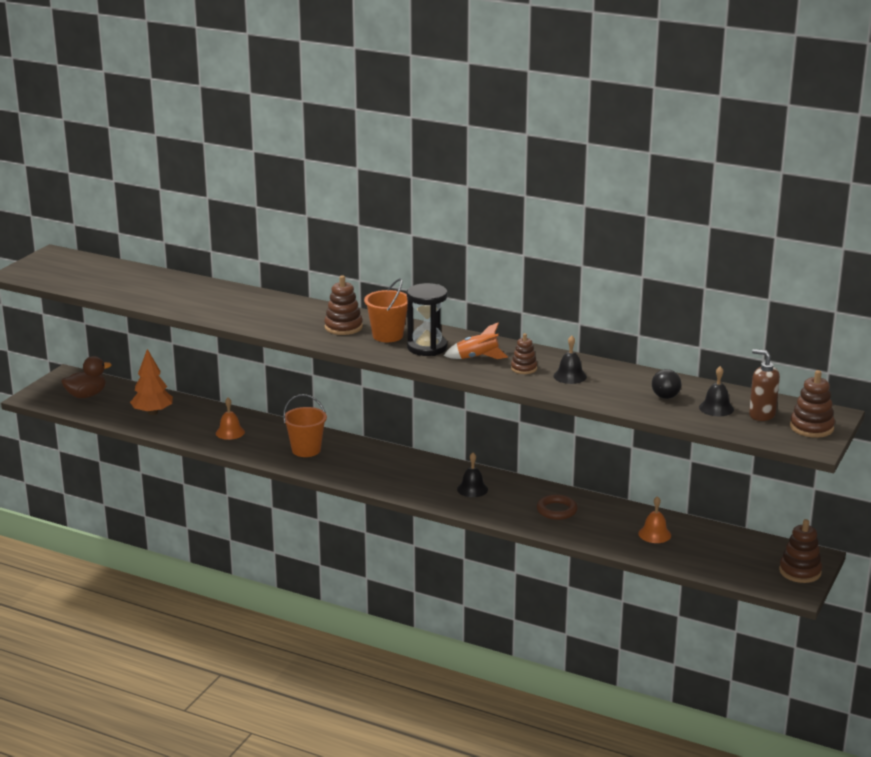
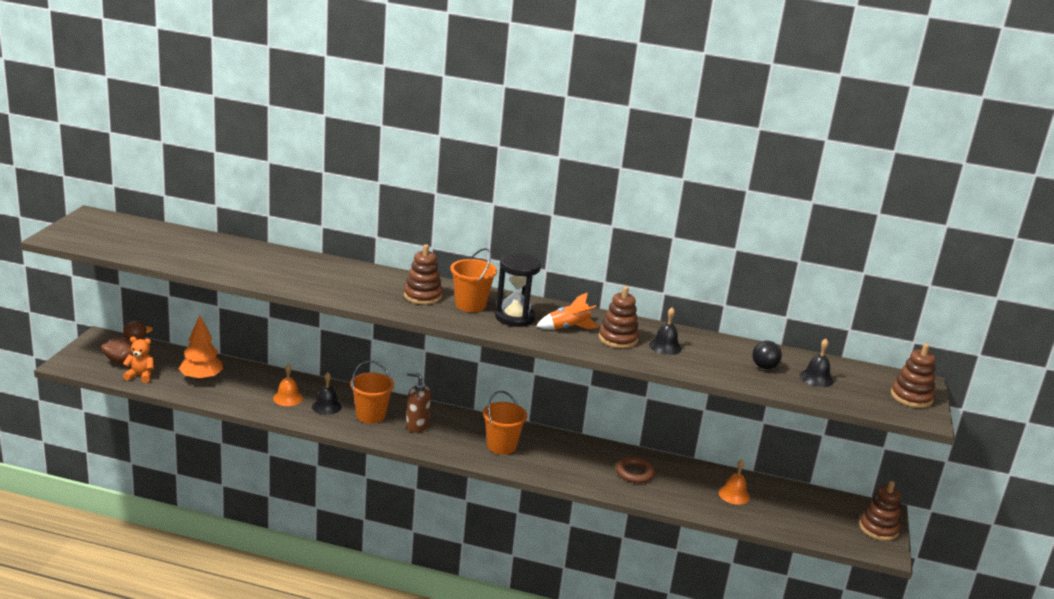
camera: 15 degrees left, 0 degrees up
(96, 409) = (140, 376): none -> orange teddy bear
(428, 481) = (501, 446): none -> orange bucket
(472, 489) = (547, 453): black bell -> black bell (326, 406)
(524, 368) = (618, 339): brown stacking toy -> brown stacking toy, size x1.53
(761, 415) = (860, 384): brown soap dispenser -> brown soap dispenser (417, 426)

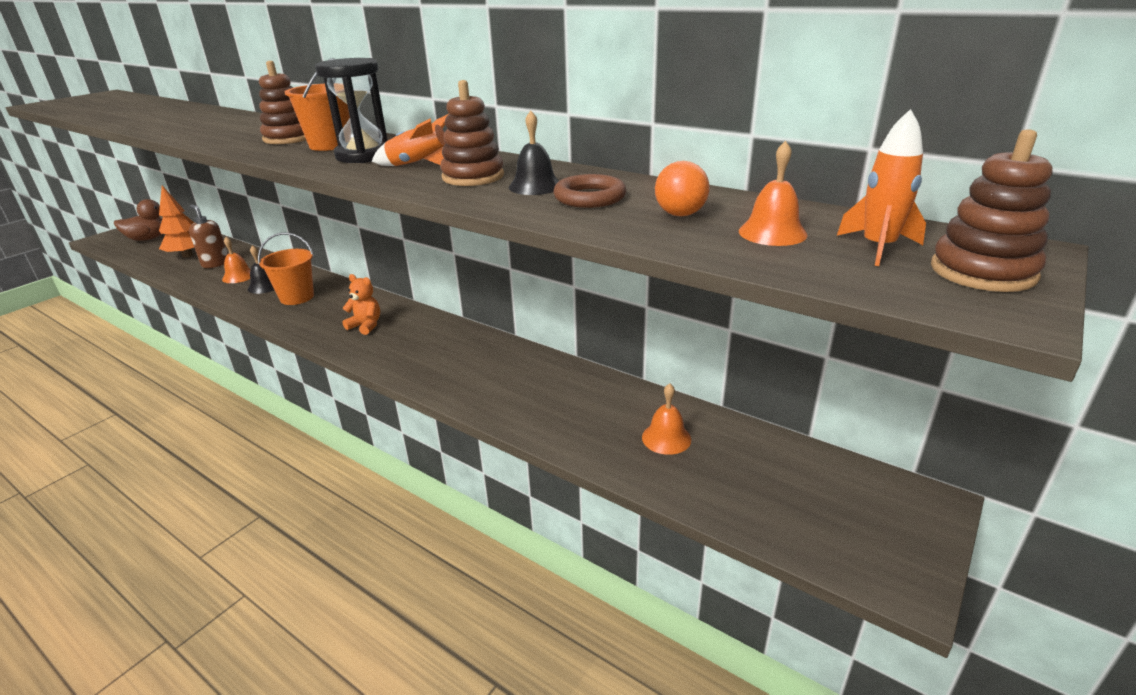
camera: 25 degrees right, 5 degrees up
(140, 376) = (140, 251): orange teddy bear -> orange teddy bear (366, 326)
(417, 426) = (331, 311): brown soap dispenser -> brown soap dispenser (215, 263)
(501, 446) = (401, 340): orange bucket -> none
(634, 473) = (539, 389): brown ring -> brown ring (589, 197)
(764, 367) = (680, 214): black ball -> orange ball
(816, 378) = (772, 233): black bell -> orange bell
(866, 385) = (878, 248): none -> orange rocket
(878, 528) = (906, 535): brown stacking toy -> none

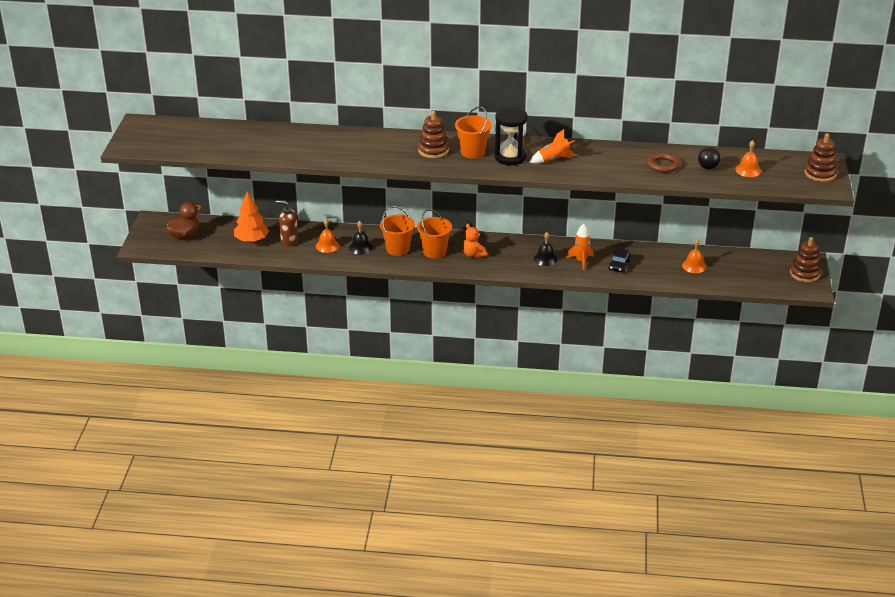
camera: 30 degrees left, 5 degrees up
(329, 310) = (434, 251): none -> orange bucket
(366, 326) = (473, 254): orange teddy bear -> orange teddy bear turned 120 degrees counterclockwise
(473, 177) = (593, 162): brown stacking toy -> brown stacking toy (804, 274)
(535, 186) = (630, 163): black bell -> black bell (545, 259)
(538, 398) = (619, 265): none -> black car
(680, 214) = (708, 167): orange ball -> black ball
(878, 248) = (785, 170): orange rocket -> orange rocket (581, 261)

